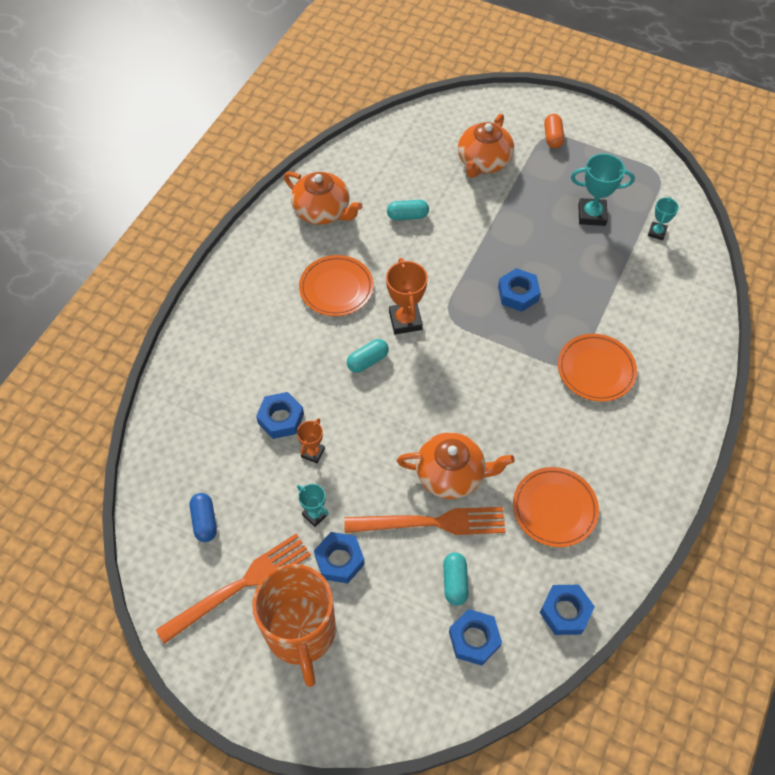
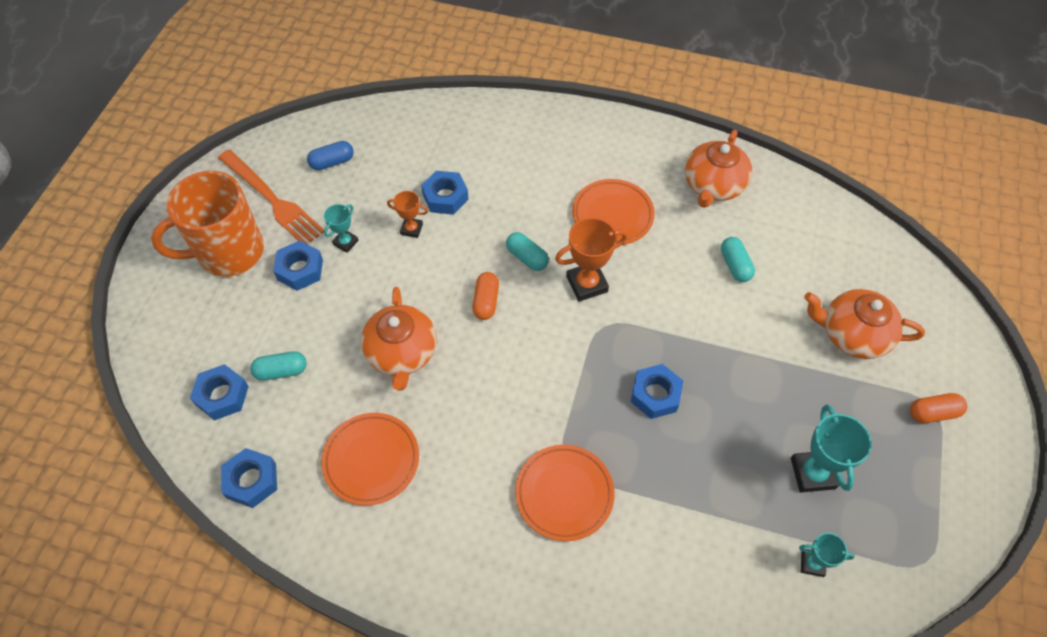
camera: 80 degrees right, 0 degrees up
(408, 400) = (486, 301): none -> orange capsule
(431, 523) = (345, 341): orange fork -> none

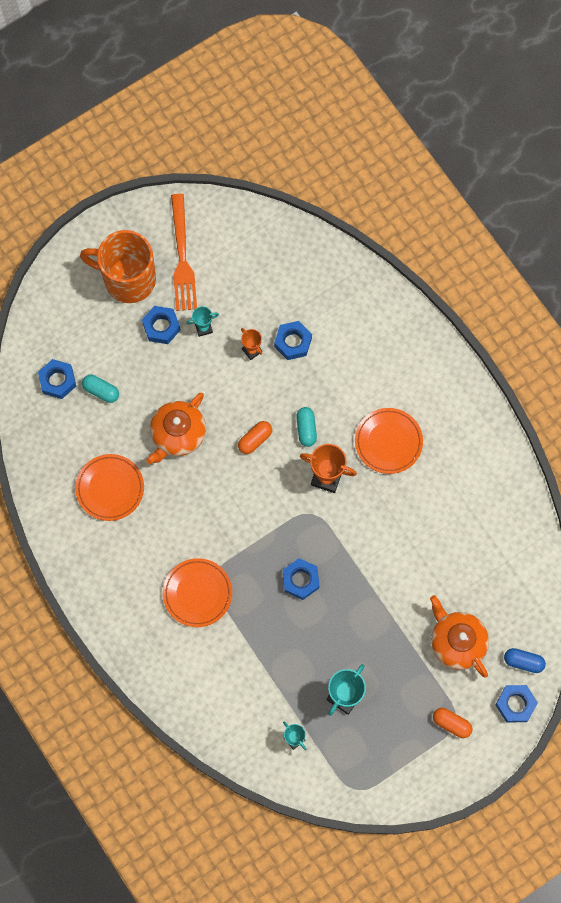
camera: 40 degrees right, 15 degrees up
(251, 481) = (38, 448): blue nut -> blue nut (515, 704)
(332, 162) = (242, 255): blue capsule -> blue capsule (523, 662)
(713, 185) = (476, 473): orange teapot -> none
(735, 265) = (432, 540): turquoise capsule -> none

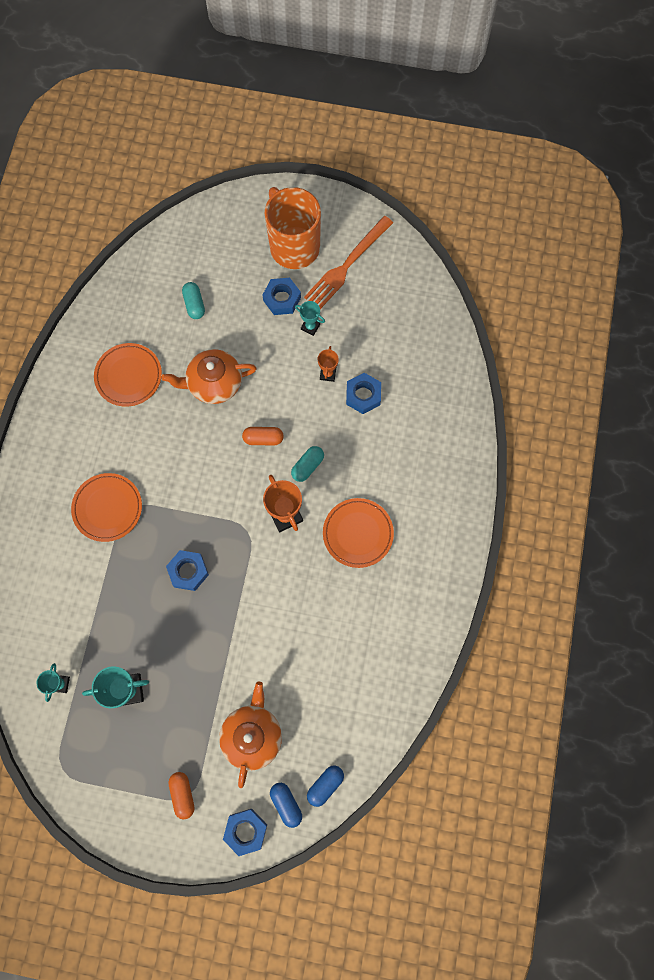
camera: 45 degrees right, 0 degrees up
(57, 381) = (173, 270): blue nut -> none
(536, 625) = (325, 785): none -> blue capsule

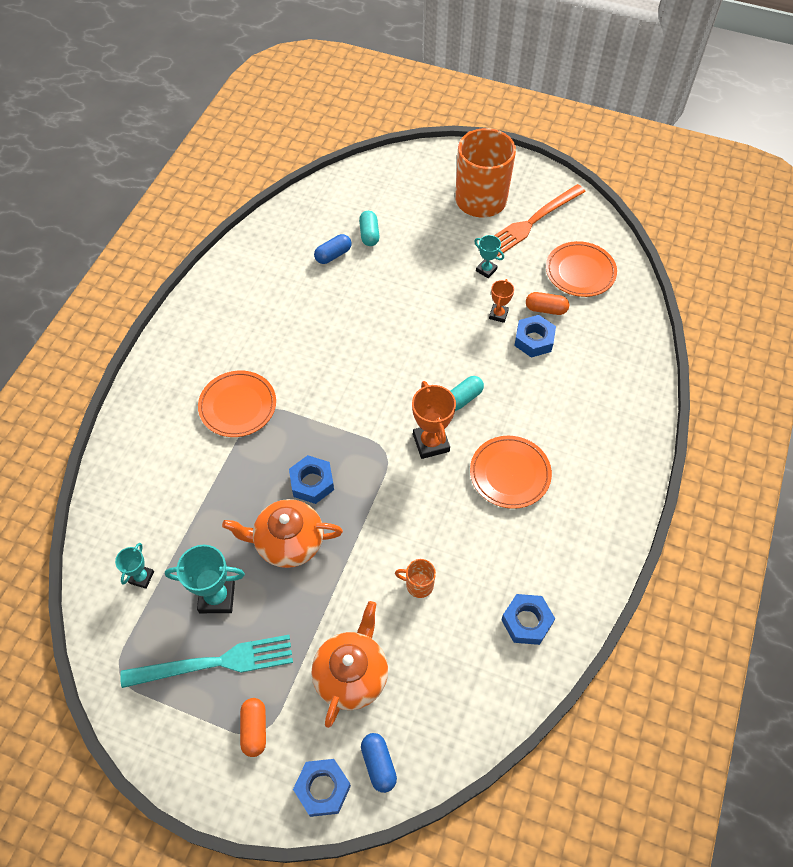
camera: 10 degrees right, 15 degrees down
(129, 376) = (288, 287): orange plate -> orange plate (580, 272)
(139, 746) = (215, 663): none -> turquoise fork
(214, 383) = (376, 306): orange teapot -> orange teapot (288, 542)
(263, 439) = (419, 365): orange capsule -> orange capsule (546, 309)
(282, 299) = (460, 242): blue nut -> blue nut (526, 621)
(294, 649) = (418, 585): none -> orange mug
(325, 785) = (431, 750): blue capsule -> blue capsule (333, 255)

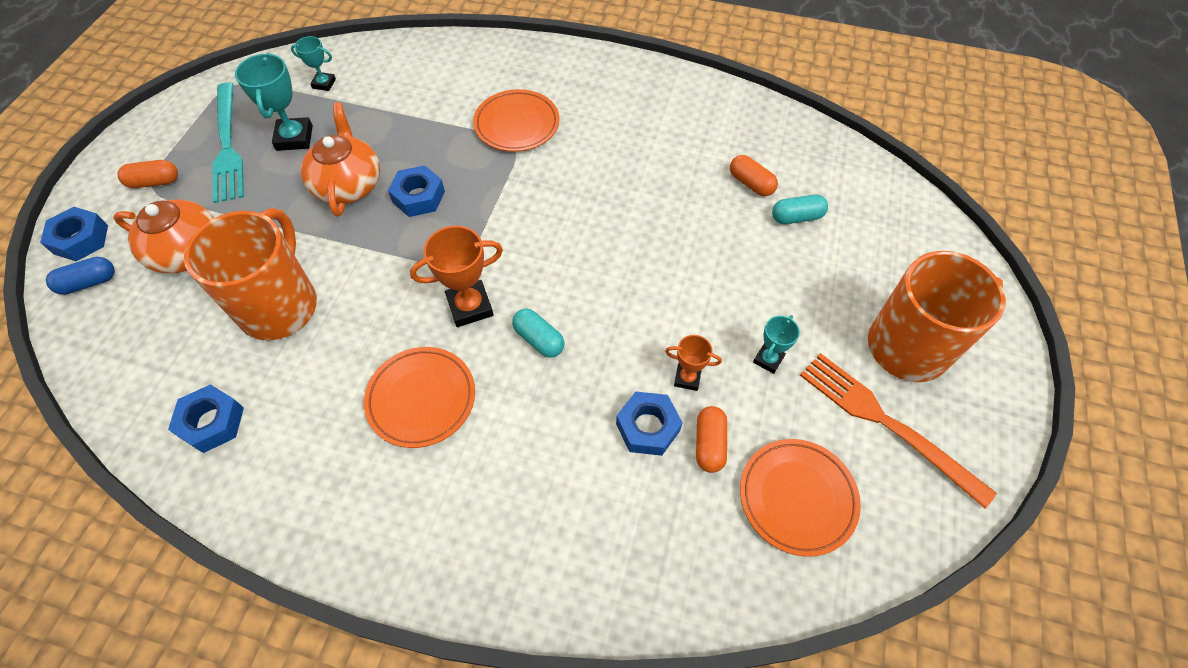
camera: 85 degrees right, 0 degrees up
(333, 255) = (751, 183): blue capsule -> orange capsule
(418, 585) = (280, 305): orange mug -> orange mug, size x2.46

